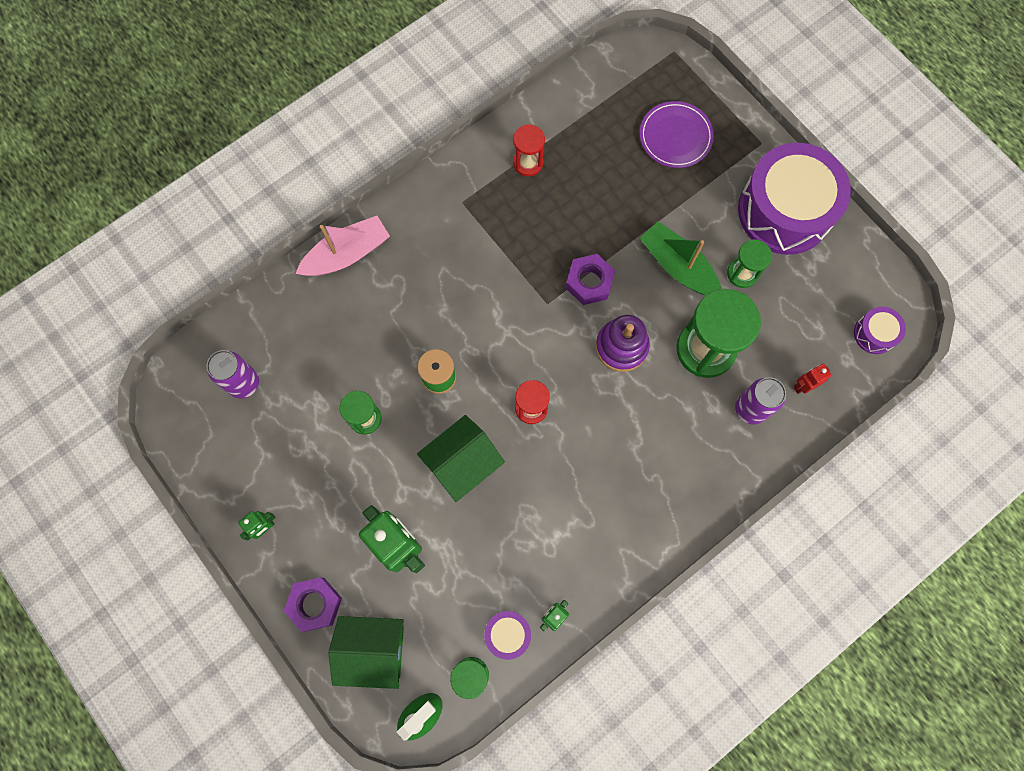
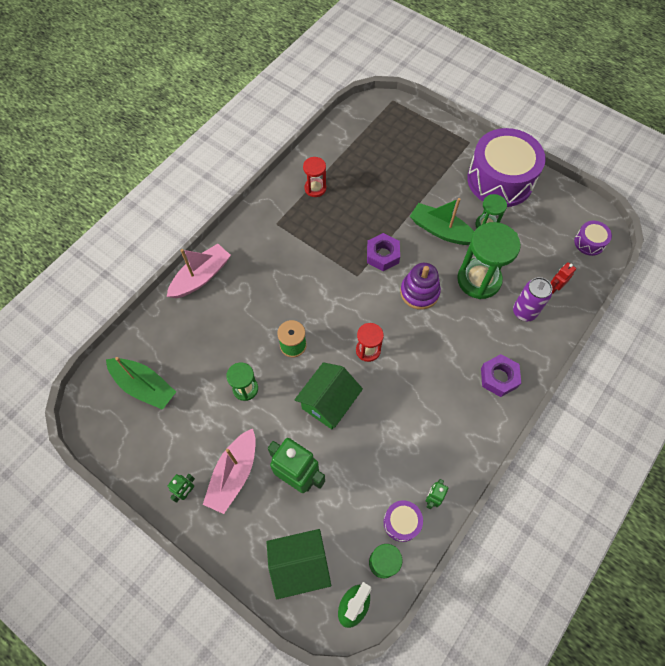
camera: 15 degrees left, 10 degrees down
(244, 383) = (144, 386): purple can -> green boat
(315, 604) = (242, 541): purple nut -> purple nut (499, 377)
(324, 522) = (234, 474): none -> pink boat
(675, 136) = (411, 150): purple plate -> none

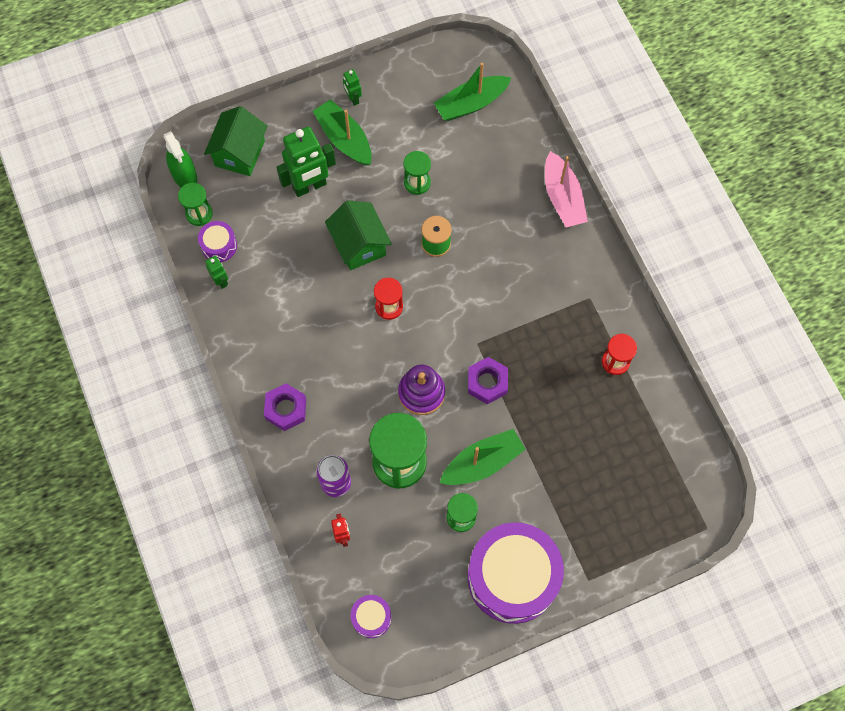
camera: 120 degrees right, 5 degrees up
(234, 474) = (344, 139): pink boat -> green boat

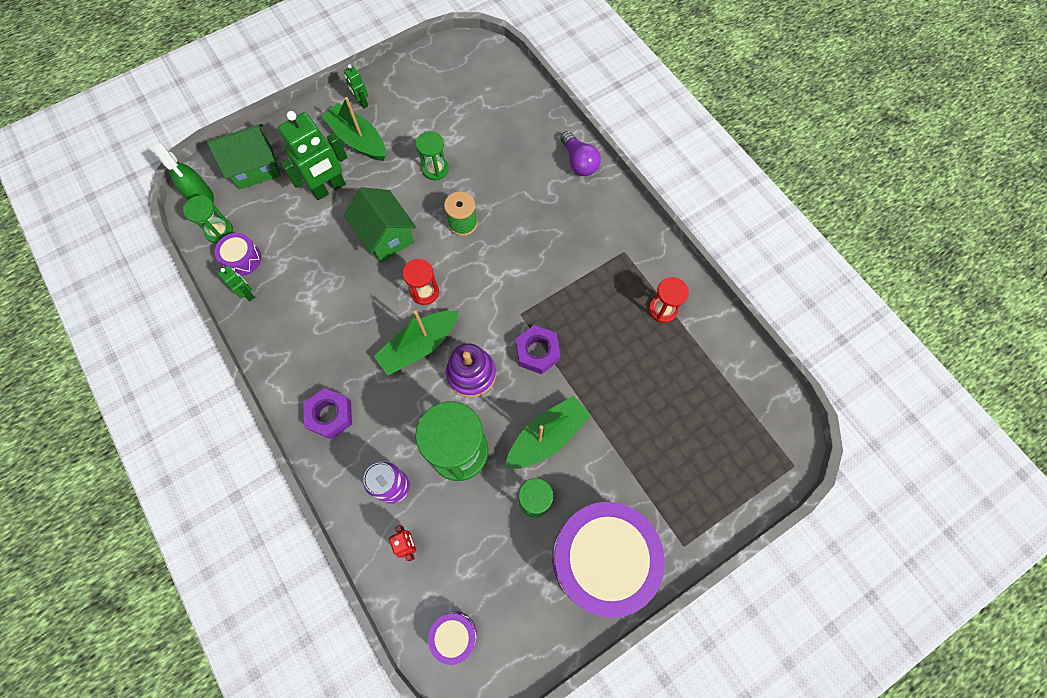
camera: 10 degrees left, 0 degrees up
(239, 153) = (255, 168): green house -> green house turned 60 degrees clockwise
(471, 104) = (476, 91): green boat -> green boat (419, 346)
(562, 198) = (579, 162): pink boat -> purple light bulb

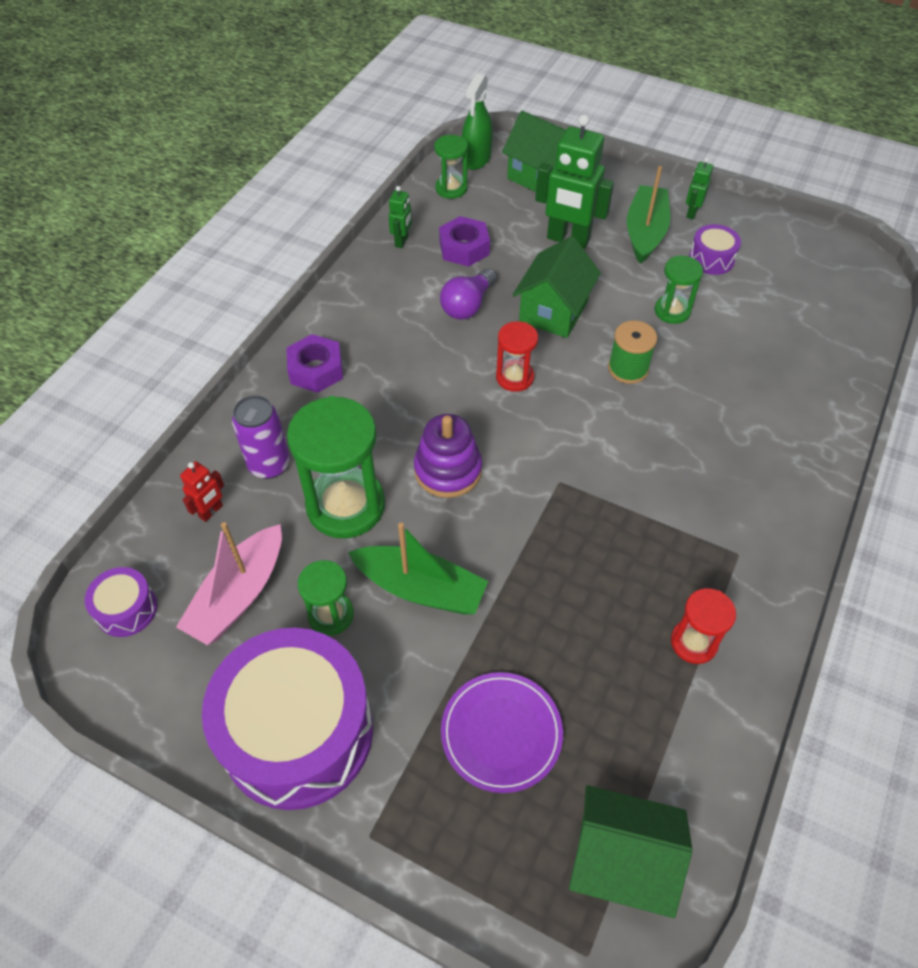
camera: 60 degrees right, 15 degrees down
(242, 259) = (435, 219): purple drum -> purple drum (711, 259)
(419, 346) = (446, 405): green boat -> none
(487, 553) = (238, 595): none -> pink boat
(537, 352) = (523, 524): purple nut -> purple nut (464, 248)
(579, 162) = (818, 442): purple light bulb -> purple light bulb (468, 305)
(661, 441) = (501, 733): none -> purple plate
(757, 422) = (620, 861): none -> green house

